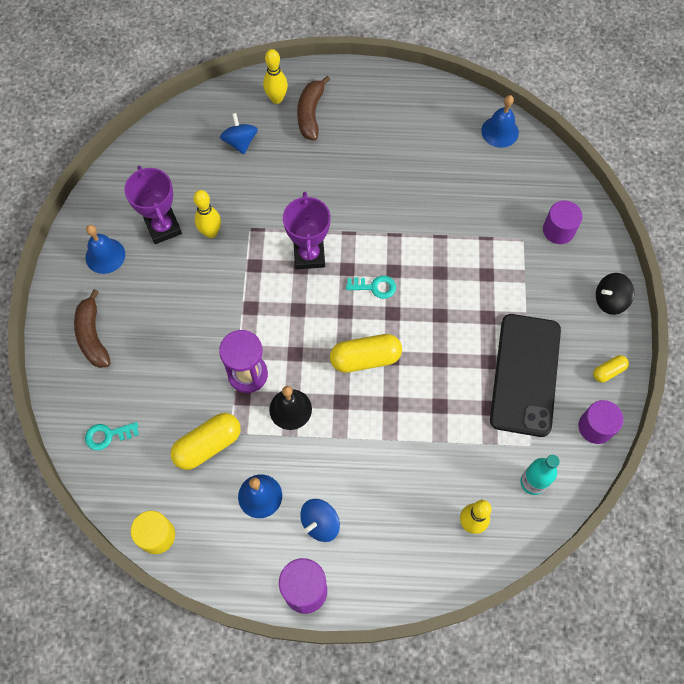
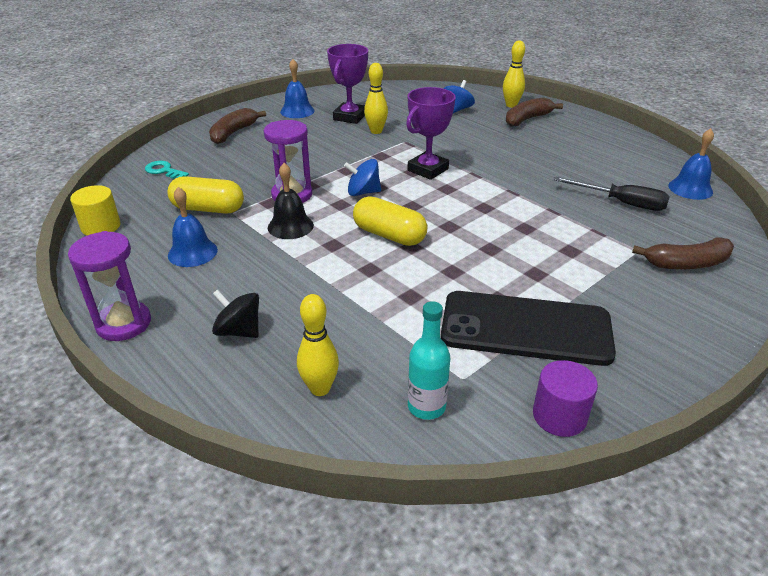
camera: 45 degrees right, 30 degrees down
(320, 523) = (203, 295): blue spinning top -> blue spinning top (363, 192)
(375, 287) = (455, 207): turquoise key -> none
(472, 188) = (621, 203): none -> black screwdriver
(525, 374) = (526, 328): black phone -> black phone turned 45 degrees clockwise
(558, 230) = (686, 264): purple cylinder -> brown banana
(608, 371) = (631, 384): yellow capsule -> none
(610, 300) = (697, 336): black spinning top -> black spinning top (239, 331)

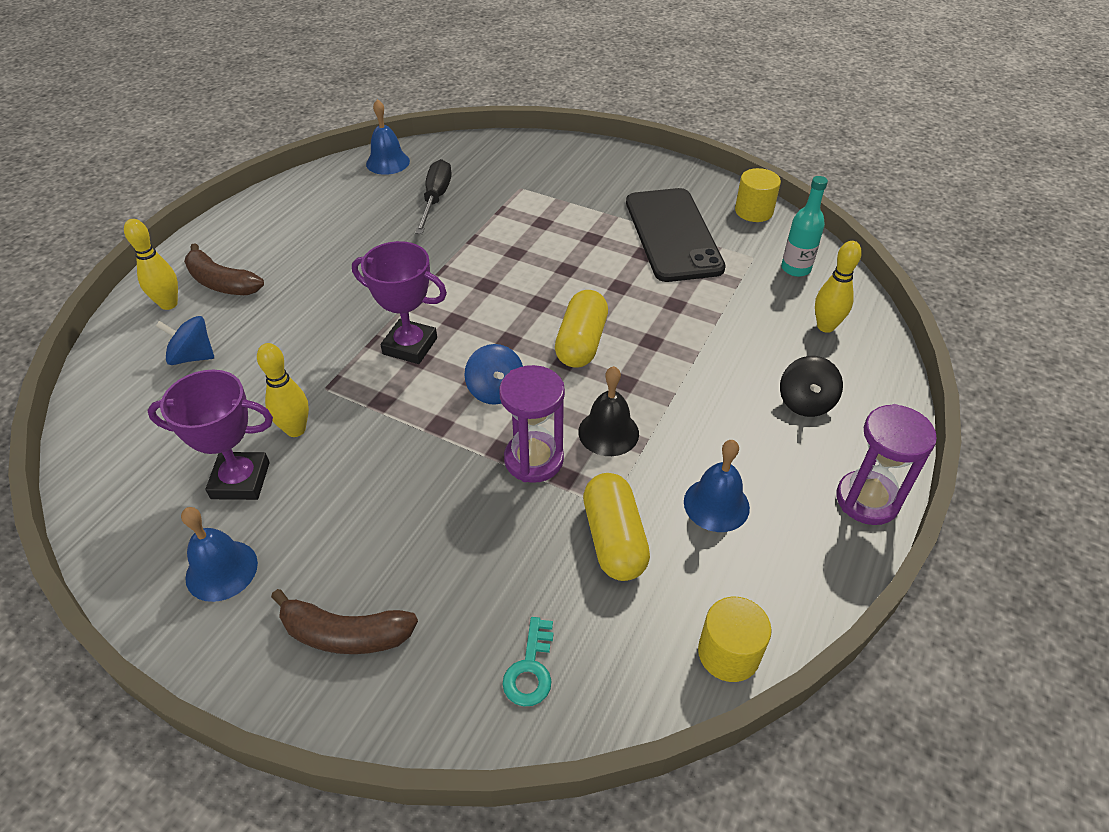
camera: 110 degrees left, 10 degrees up
(559, 416) = (754, 211): purple cylinder -> yellow cylinder
(686, 264) = (529, 164): brown banana -> none

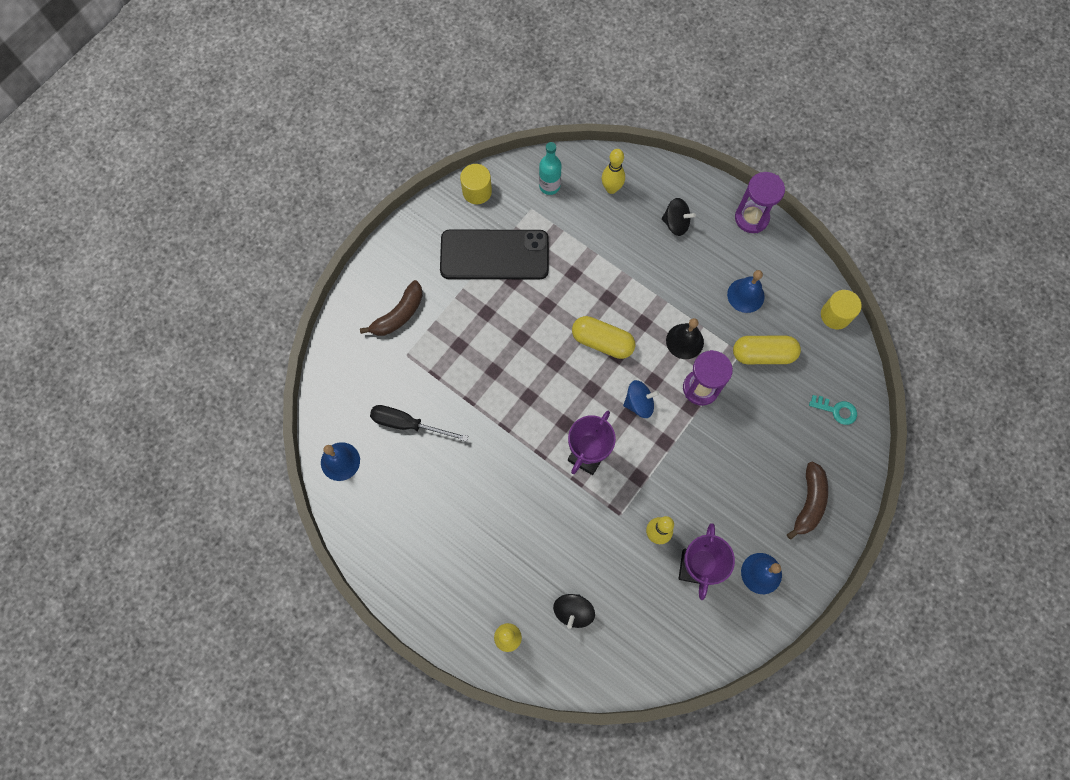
camera: 80 degrees left, 25 degrees up
(193, 357) = (573, 611): blue spinning top -> black spinning top
(221, 283) = (489, 598): brown banana -> brown banana (399, 315)

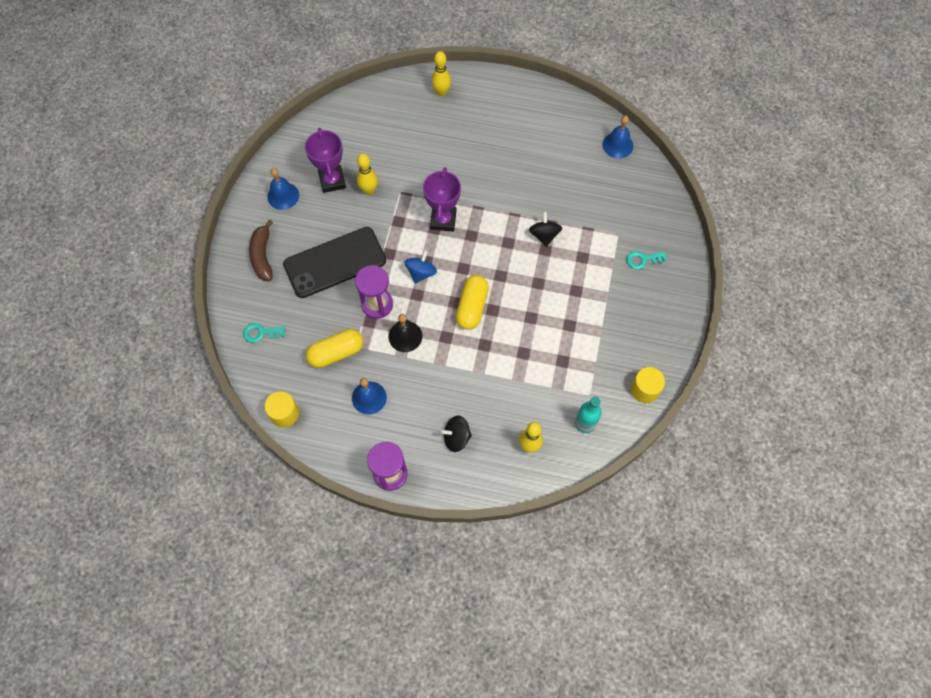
camera: 155 degrees right, 5 degrees down
(399, 315) = (643, 259): brown banana -> turquoise key
(408, 424) = (585, 187): black screwdriver -> none
(494, 255) = (597, 340): black phone -> black phone (335, 262)
(573, 611) = (405, 123): black spinning top -> black spinning top (544, 235)
(602, 342) = (472, 307): yellow capsule -> yellow capsule turned 75 degrees counterclockwise
(639, 403) = (421, 273): blue spinning top -> blue spinning top turned 150 degrees clockwise

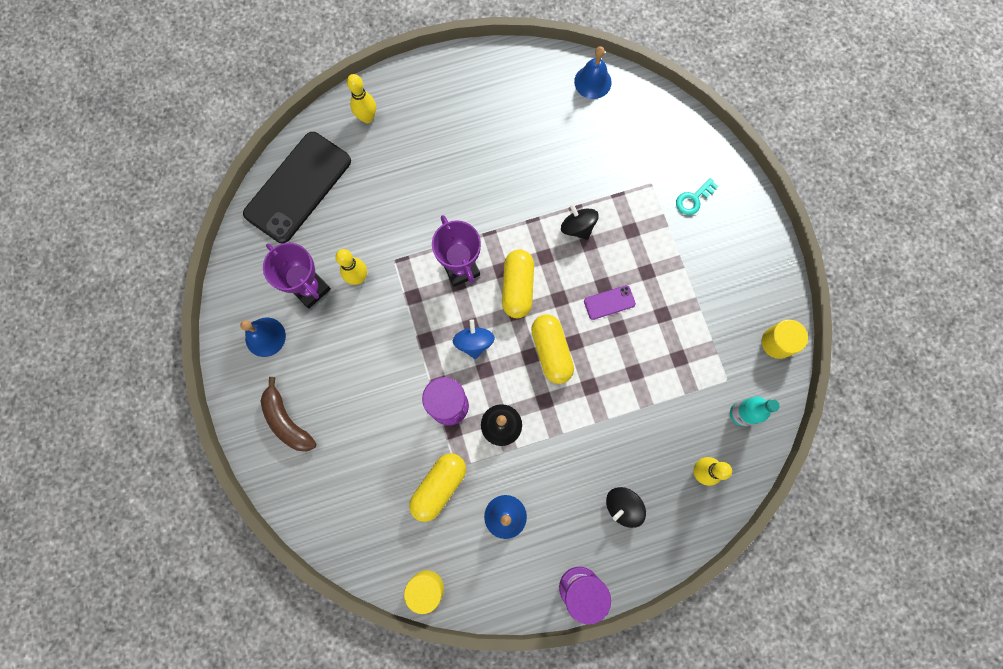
camera: 30 degrees left, 10 degrees up
(261, 333) = (342, 512): turquoise key -> none
(335, 262) = (373, 383): black phone -> black phone (298, 187)
(475, 253) = (517, 287): none -> yellow capsule
(535, 296) = (609, 302): none -> purple phone

